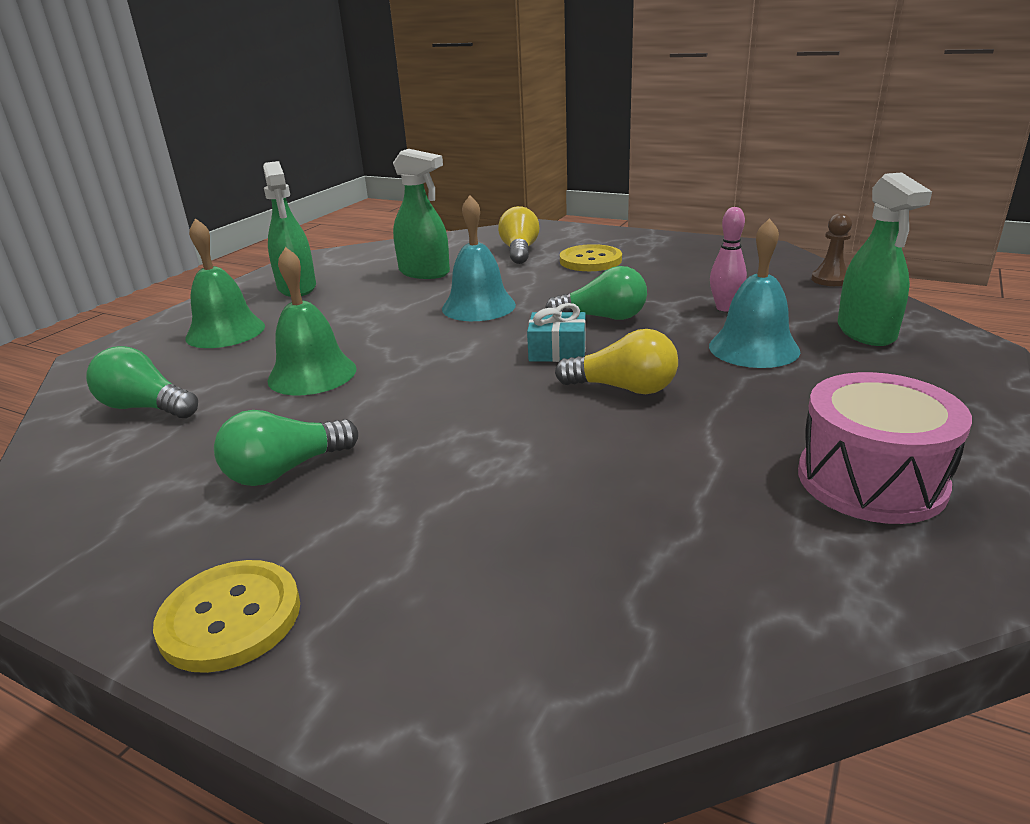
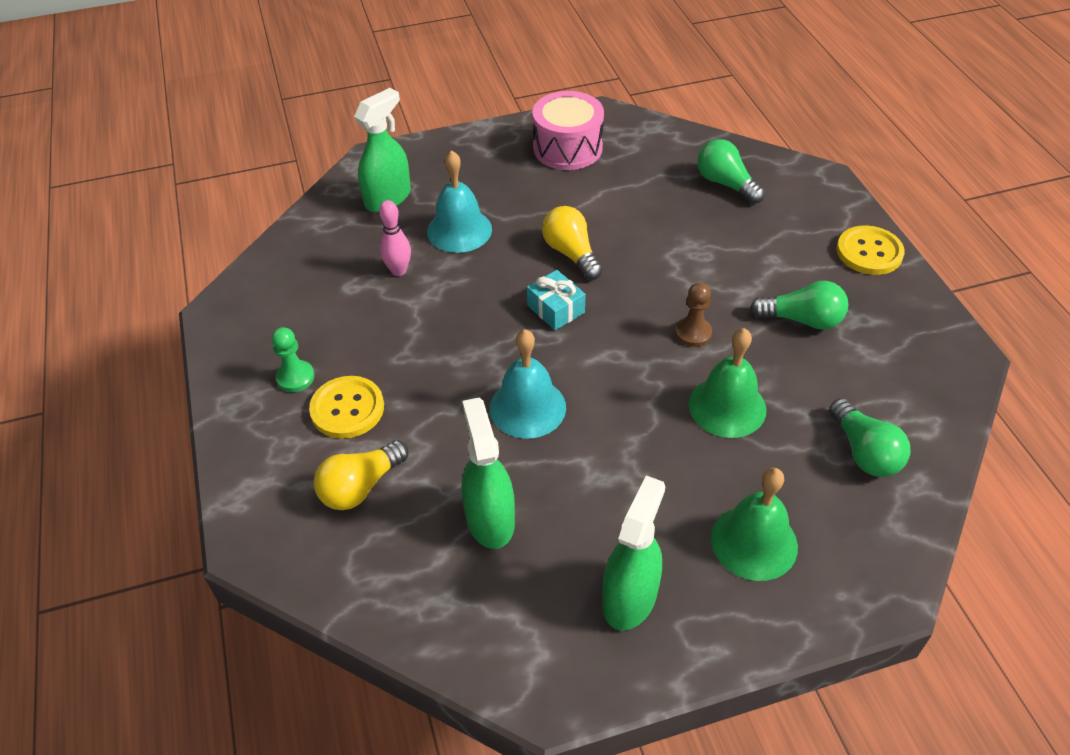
camera: 135 degrees left, 20 degrees up
(602, 318) = (477, 321): green light bulb -> green light bulb (725, 184)
(649, 254) = (295, 377): none -> green pawn
(830, 279) = (287, 245): brown pawn -> brown pawn (693, 333)

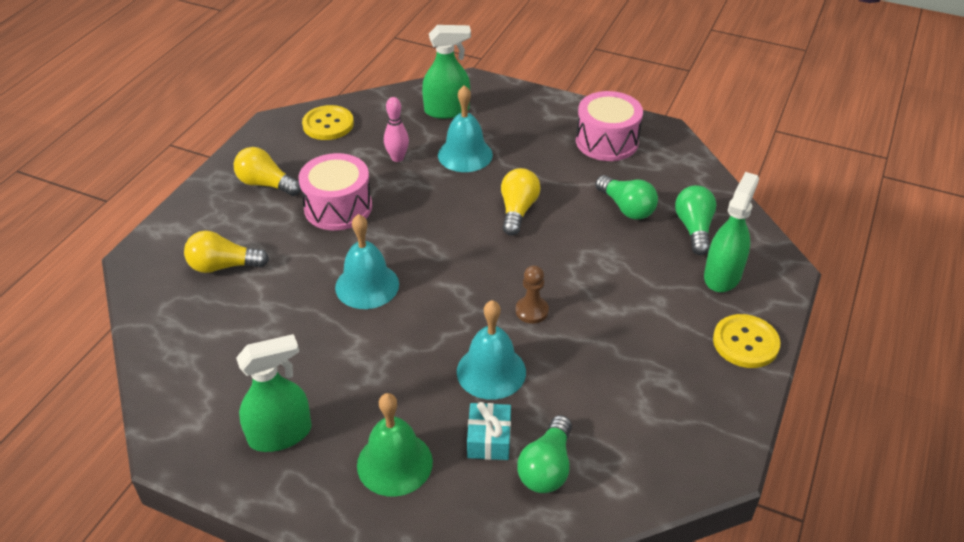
camera: 40 degrees right, 5 degrees down
(295, 377) = (266, 184): green pawn -> yellow light bulb
(347, 409) = (270, 219): yellow button -> yellow button (328, 124)
(402, 353) = (338, 207): none -> pink drum
(490, 519) = (264, 332): green spray bottle -> green spray bottle (722, 275)
(556, 309) = (461, 239): turquoise gift -> turquoise gift (489, 439)
(727, 406) = (491, 371): green bell -> turquoise bell
(802, 319) = (623, 353): green light bulb -> green light bulb (626, 208)

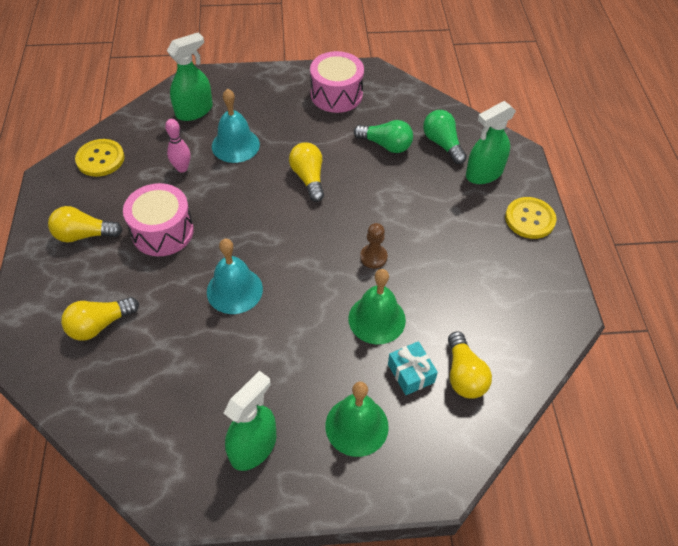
camera: 30 degrees left, 10 degrees up
(491, 371) = (377, 319): turquoise bell -> green bell
(547, 467) = (464, 375): green light bulb -> yellow light bulb
(722, 275) = (484, 173): green spray bottle -> green spray bottle turned 120 degrees counterclockwise

